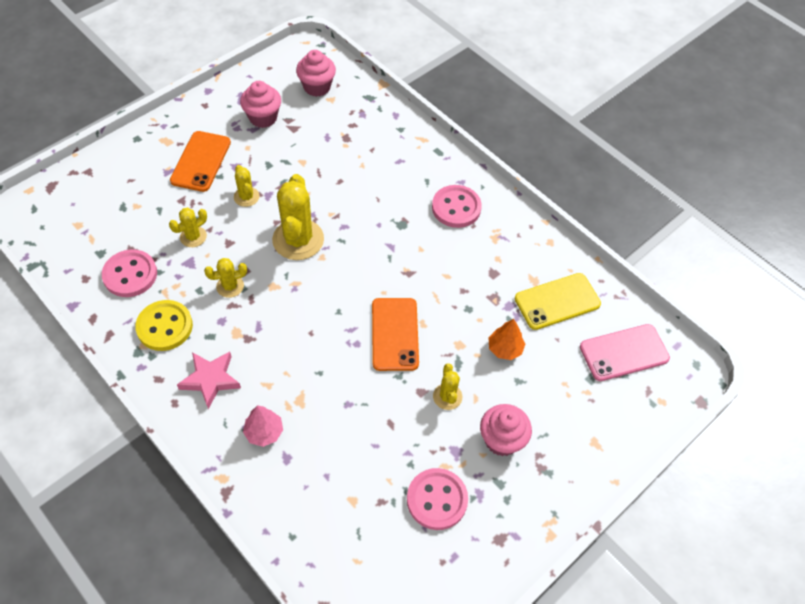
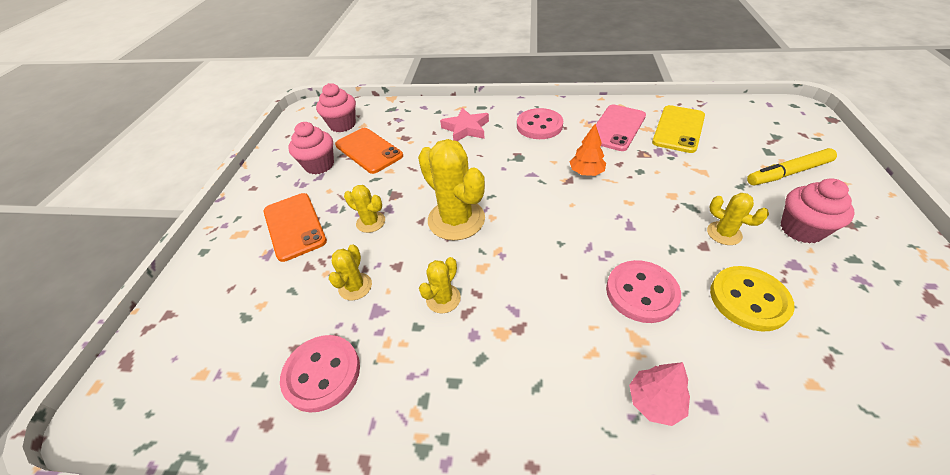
camera: 35 degrees left, 10 degrees down
(165, 326) = (422, 392): yellow button -> yellow button (748, 299)
(210, 379) = (536, 401): pink star -> pink star (466, 129)
(395, 334) = (623, 224): orange phone -> orange phone (369, 150)
(437, 500) = (852, 314): pink button -> pink button (641, 292)
(505, 348) = (700, 175): orange tree -> orange tree (586, 172)
(571, 403) = (788, 173): none -> yellow marker
(624, 353) = (756, 126): pink phone -> pink phone (616, 128)

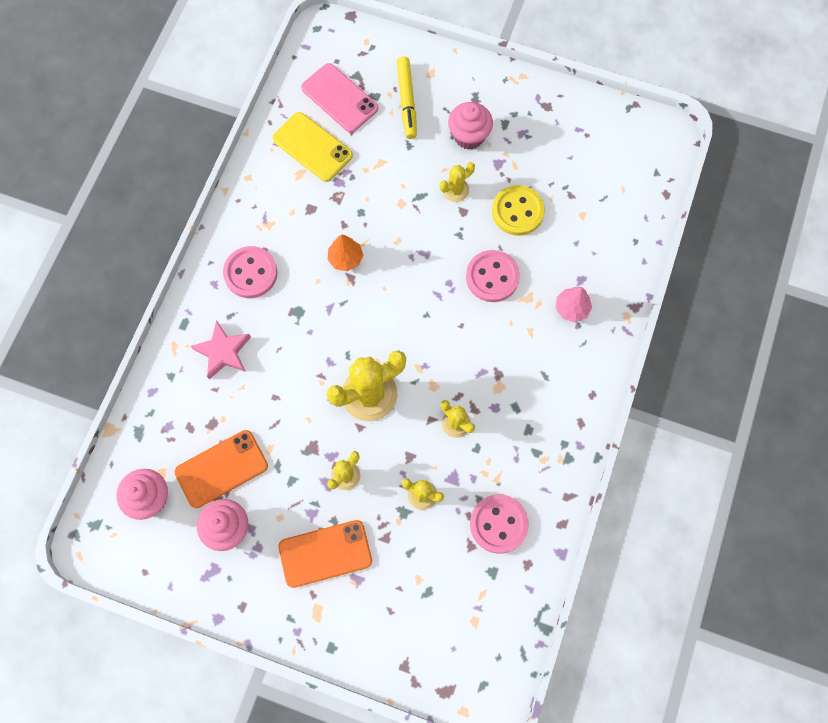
camera: 80 degrees left, 25 degrees up
(616, 128) = (287, 200): pink phone -> pink phone (339, 98)

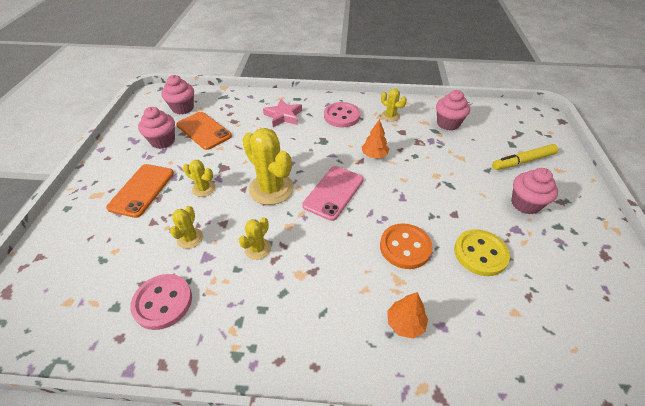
camera: 75 degrees right, 25 degrees down
(312, 147) = (448, 124): yellow phone -> pink cupcake
(325, 553) = (142, 190): orange phone -> orange phone turned 45 degrees clockwise
(339, 98) = (494, 128): pink phone -> pink phone (333, 192)
(455, 190) = (470, 205): yellow cactus -> yellow cactus (390, 116)
(492, 277) = (405, 247): pink button -> orange button
(571, 308) = (405, 323): pink tree -> orange tree

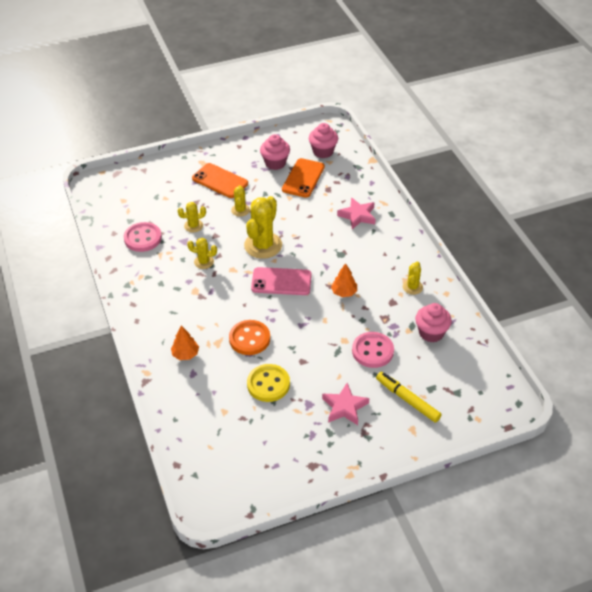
camera: 65 degrees right, 0 degrees up
(142, 190) = (220, 181): orange phone -> orange phone turned 45 degrees clockwise
(341, 116) = (386, 253): pink button -> pink button (372, 351)
(525, 204) = (344, 407): pink cupcake -> pink star

